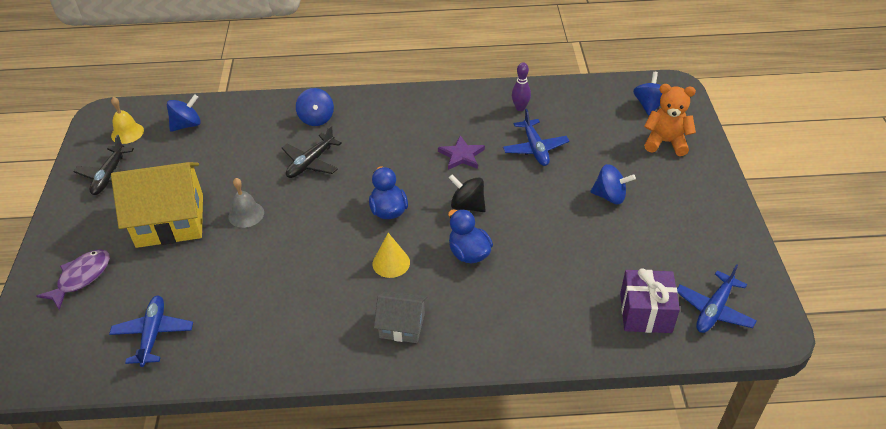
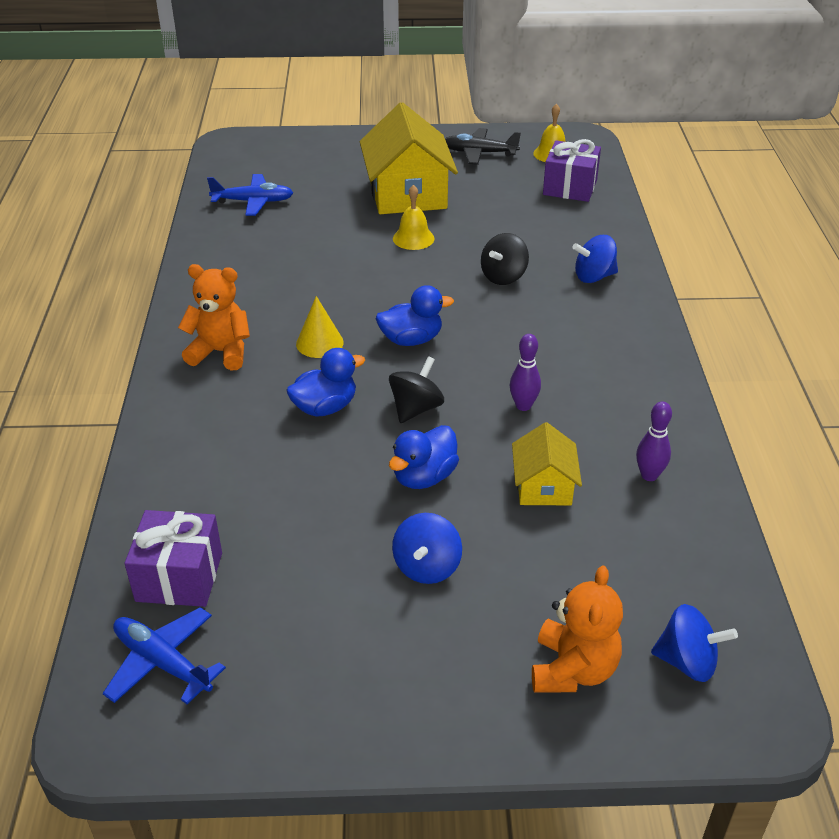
camera: 90 degrees right, 5 degrees down
(81, 278) = (334, 158): purple fish -> none
(187, 125) = (570, 187): blue spinning top -> purple gift
(246, 214) = (413, 238): grey bell -> yellow bell
(310, 163) = (503, 276): black plane -> black spinning top
(402, 325) = (220, 352): grey house -> orange teddy bear
(461, 155) = (523, 406): purple star -> purple bowling pin
(534, 199) = (424, 477): none -> blue duck
(535, 148) = (543, 486): blue plane -> yellow house

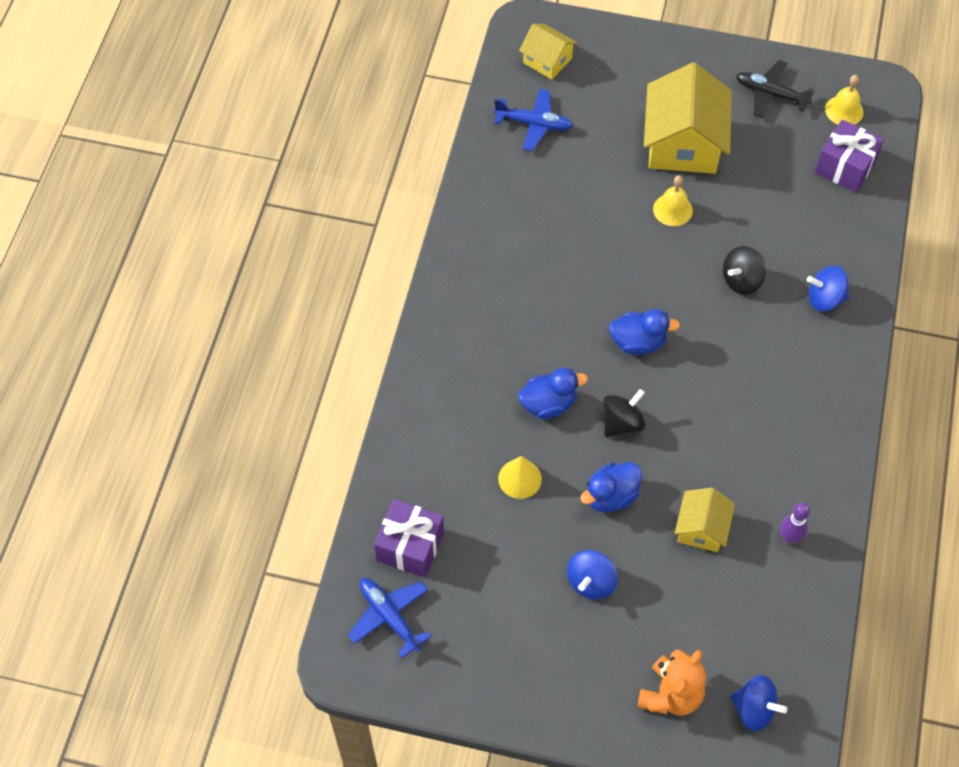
camera: 15 degrees right, 20 degrees up
(220, 352) = (474, 320): orange teddy bear -> none
(256, 160) = (547, 60): none -> yellow house
(319, 343) = (559, 328): yellow cone -> yellow cone (520, 479)
(523, 406) = (711, 440): purple bowling pin -> none

